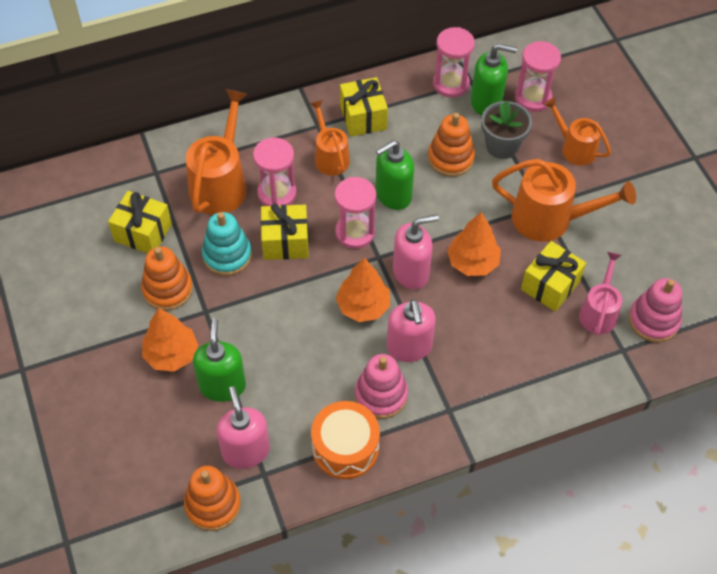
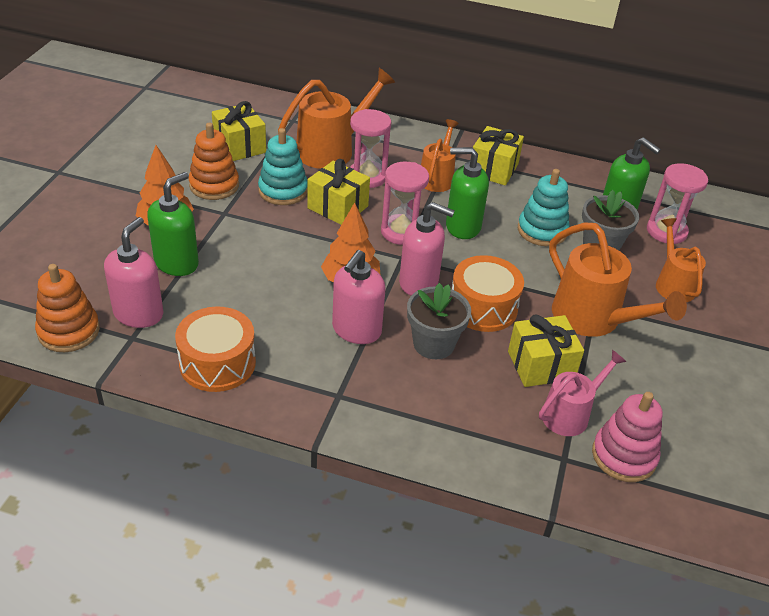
camera: 35 degrees right, 15 degrees down
(381, 395) = (292, 347): pink stacking toy -> none
(450, 158) = (542, 230): orange stacking toy -> turquoise stacking toy
(451, 84) = (596, 186): pink hourglass -> none
(469, 320) = (433, 344): none -> grey flower pot
(472, 262) = (483, 307): orange tree -> orange drum

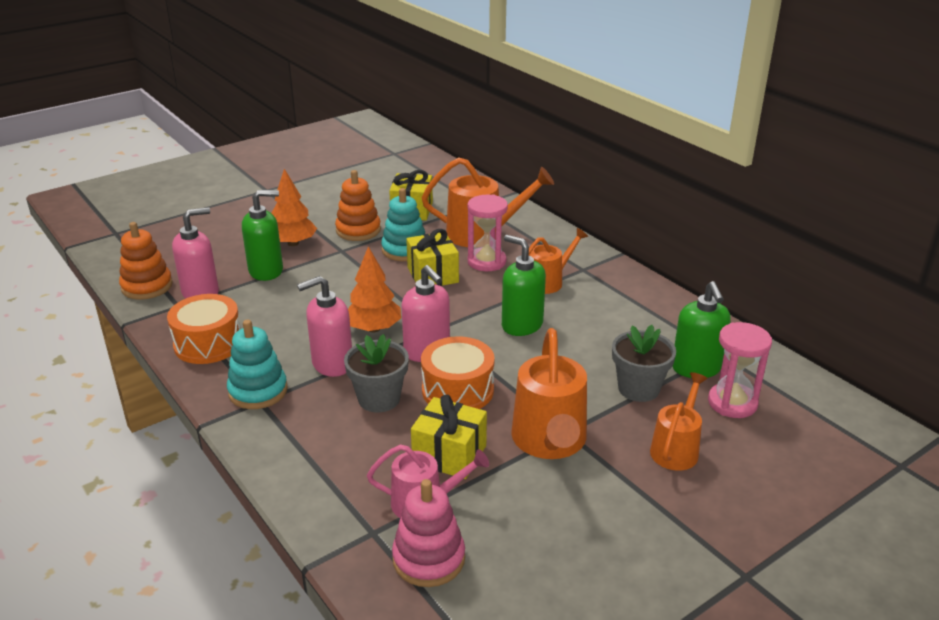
camera: 40 degrees right, 10 degrees down
(401, 232) = (462, 310): pink hourglass -> none
(493, 169) = (612, 292): yellow gift -> none
(542, 230) = (595, 354): turquoise stacking toy -> turquoise stacking toy (258, 391)

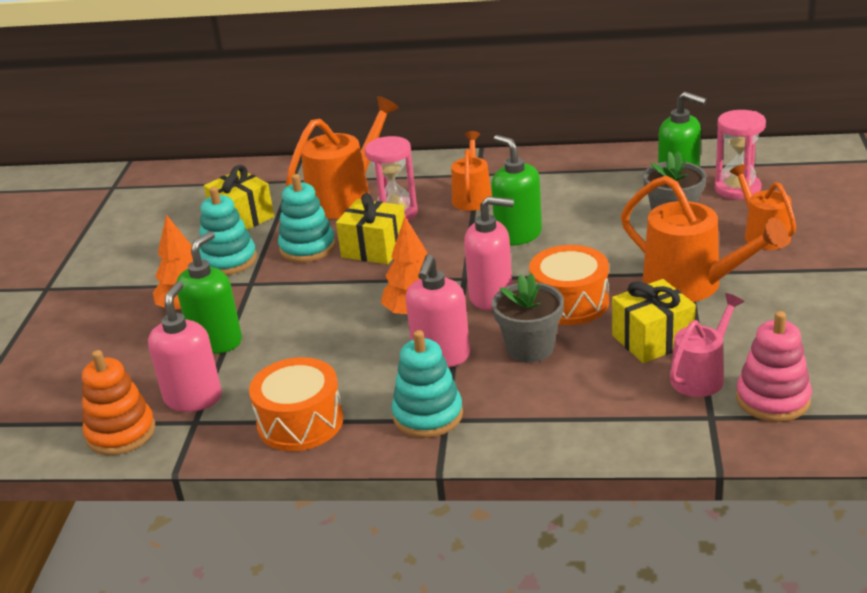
camera: 45 degrees left, 0 degrees up
(358, 230) = (229, 260): orange stacking toy -> turquoise stacking toy
(521, 325) = (518, 235): green soap dispenser -> green soap dispenser turned 60 degrees clockwise

